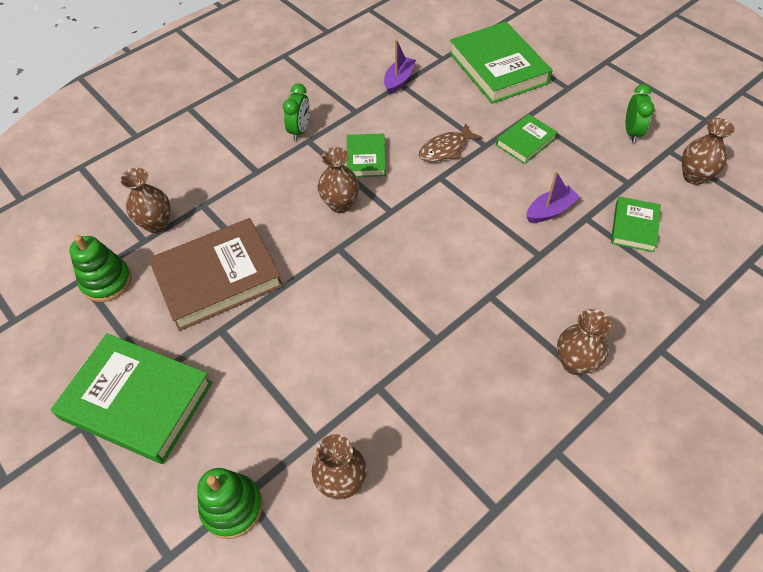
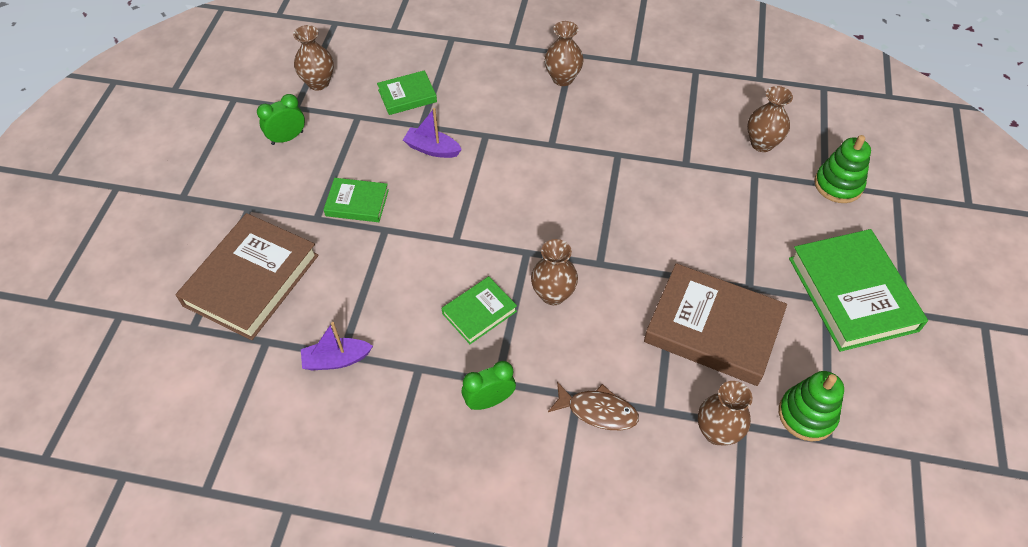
camera: 130 degrees left, 0 degrees up
(446, 149) = (414, 256): brown fish -> brown fish (597, 411)
(498, 68) = (251, 280): green book -> brown book

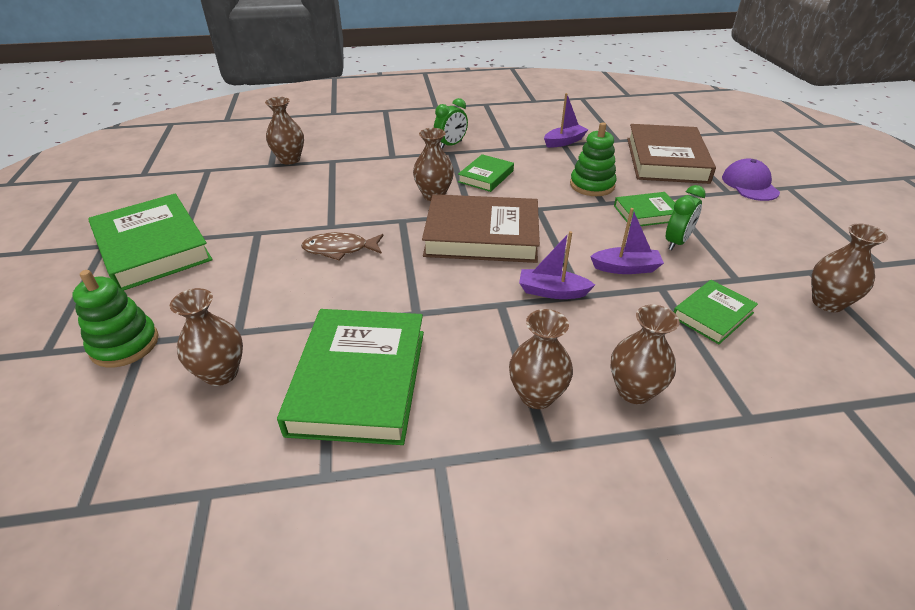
camera: 160 degrees right, 15 degrees down
(214, 212) = (749, 184): none -> purple cap
(287, 138) = (775, 244): green clock -> green clock (676, 242)
(503, 66) = (634, 391): none -> brown vase
(506, 144) = (552, 291): none -> purple boat
(597, 411) = (375, 153): brown fish -> brown fish (340, 249)
(669, 115) = (359, 380): none -> green book
(713, 328) = (292, 203): brown book -> brown book (482, 235)
(807, 415) = (220, 176): green stacking toy -> green stacking toy (592, 185)

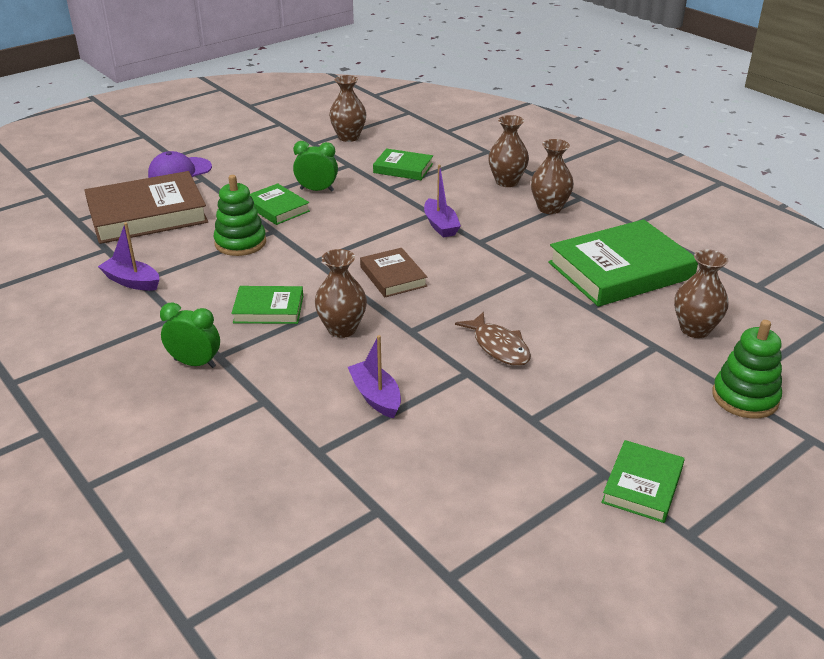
camera: 120 degrees left, 5 degrees down
(153, 247) = (642, 485): green book -> green book, size x0.52
(289, 159) = (347, 499): brown vase -> none
(482, 235) = (393, 276): brown book -> brown book, size x0.52
(626, 268) = (377, 203): purple boat -> purple boat (376, 397)

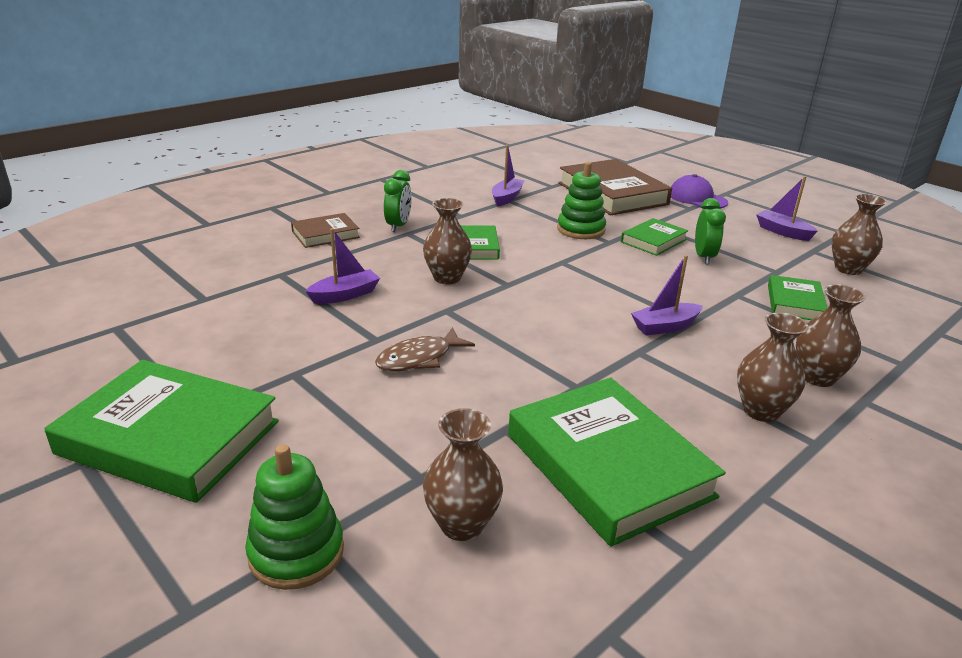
camera: 85 degrees right, 5 degrees down
(272, 147) = (782, 232): none -> purple boat
(393, 276) = (543, 300): brown book -> brown book (325, 234)
(642, 485) = (169, 437): green book -> green book, size x1.92

